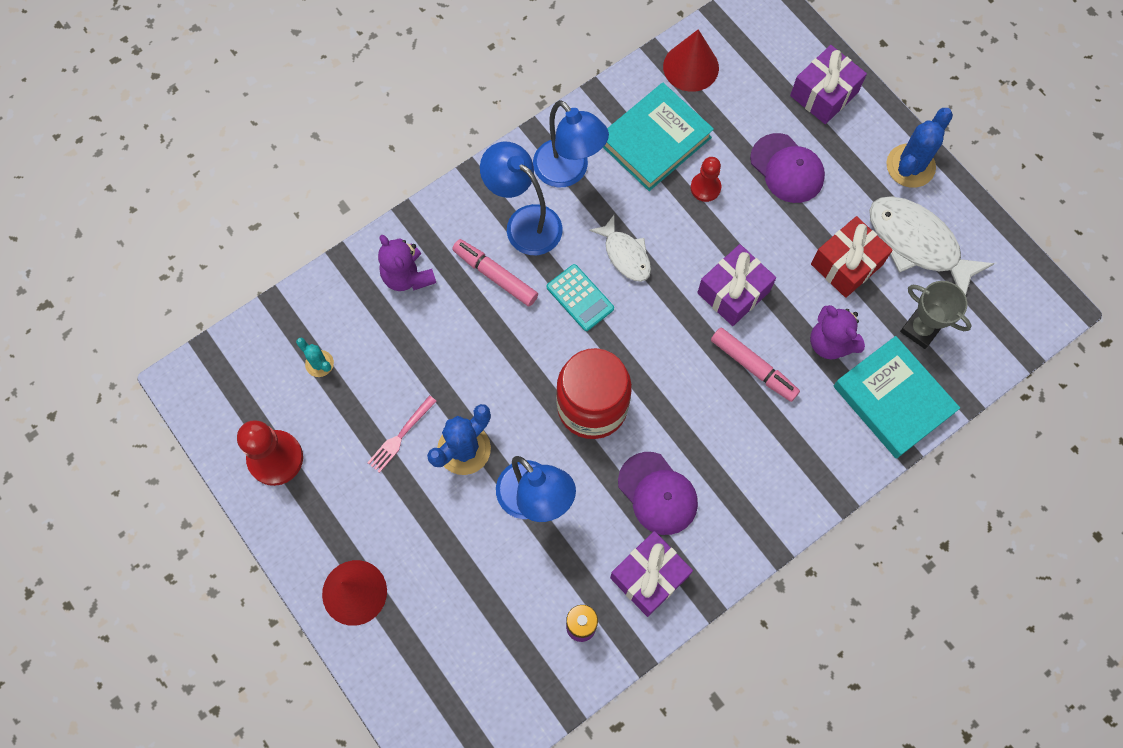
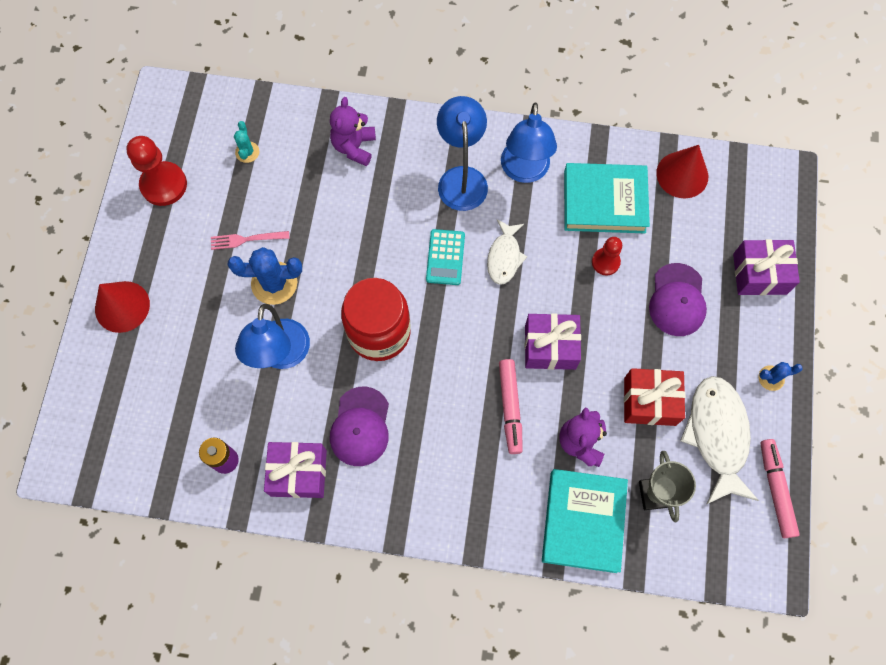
camera: 45 degrees right, 0 degrees up
(495, 275) = (407, 195): pink marker -> pink marker (775, 489)
(910, 166) = (771, 378): blue cactus -> blue cactus, size x0.55

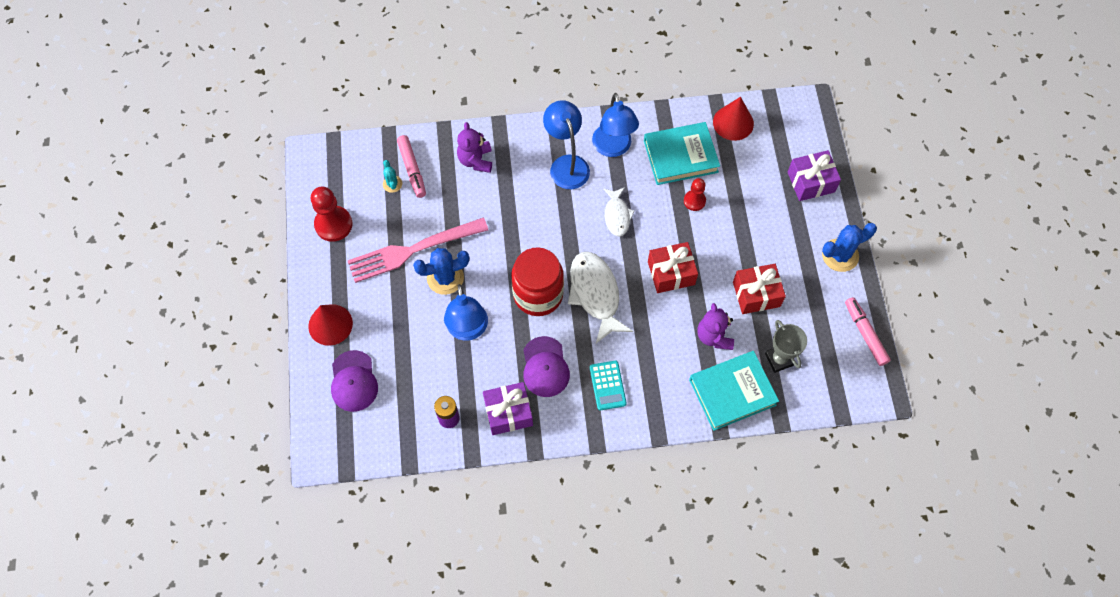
camera: 15 degrees left, 5 degrees down
(246, 239) = (413, 250): pink fork -> pink fork, size x2.25
(445, 257) = (572, 226): turquoise calculator -> turquoise calculator (607, 385)
(510, 408) = (654, 325): pink marker -> pink marker (412, 169)
(550, 347) = (671, 273): purple gift -> red gift
(583, 521) = (732, 392): turquoise book -> turquoise book turned 75 degrees clockwise
(677, 300) = (755, 216): purple cap -> purple cap (353, 381)
(717, 435) = (812, 306): white fish -> white fish (595, 294)
(771, 378) = (840, 255): blue cactus -> blue cactus, size x1.82

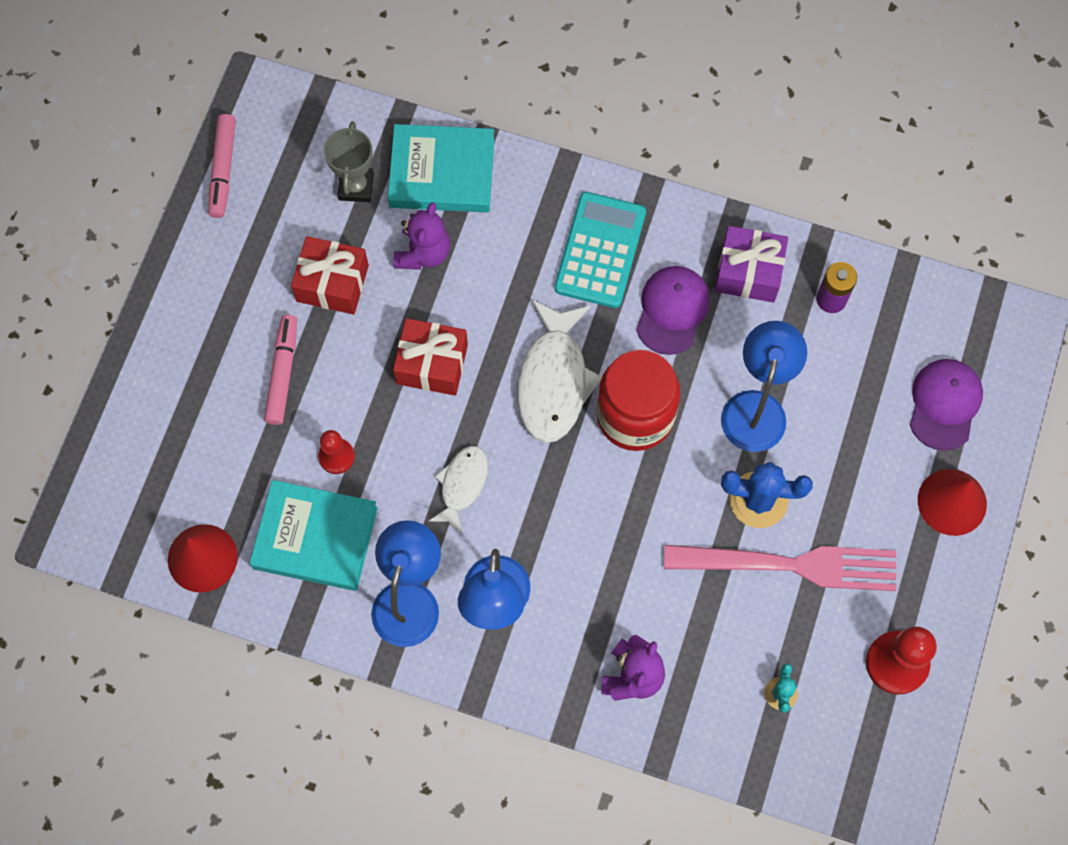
camera: 155 degrees left, 5 degrees up
(412, 169) = (740, 706): pink marker -> pink marker (283, 373)
(607, 385) = (600, 250): turquoise calculator -> turquoise calculator, size x1.61
(811, 182) = (151, 409): purple gift -> none
(840, 255) = (183, 285): blue cactus -> none

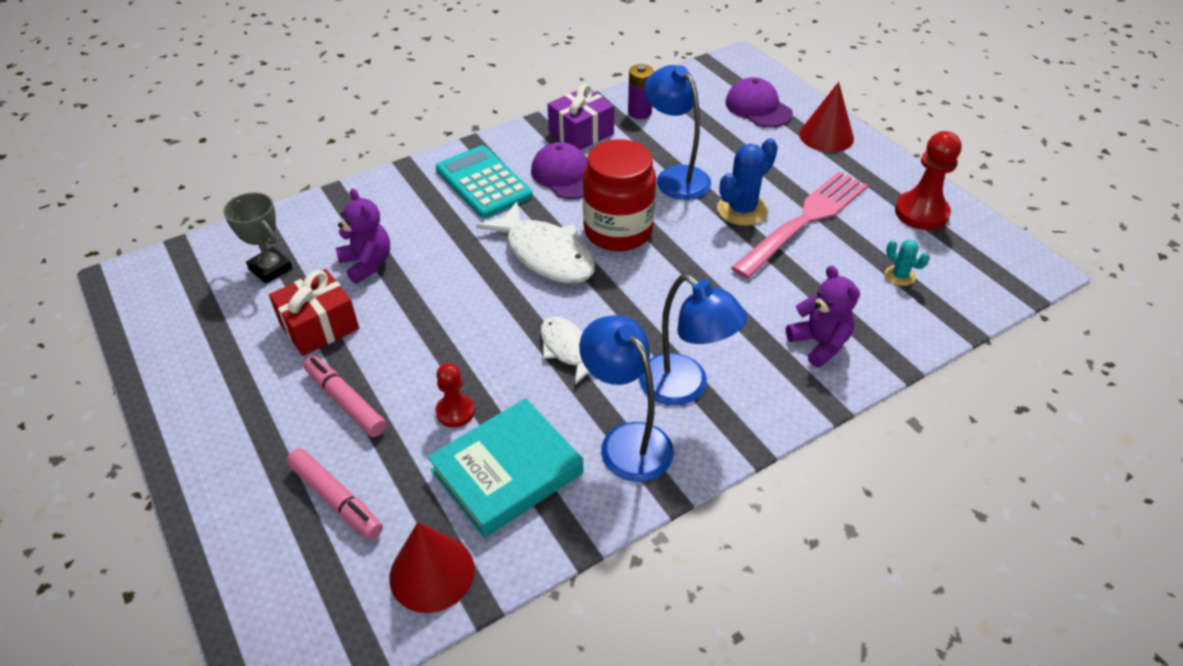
camera: 50 degrees left, 25 degrees down
(223, 170) = (144, 334): pink marker -> pink marker (336, 499)
(432, 364) = (453, 309): red gift -> none
(442, 173) = (327, 221): turquoise book -> none

